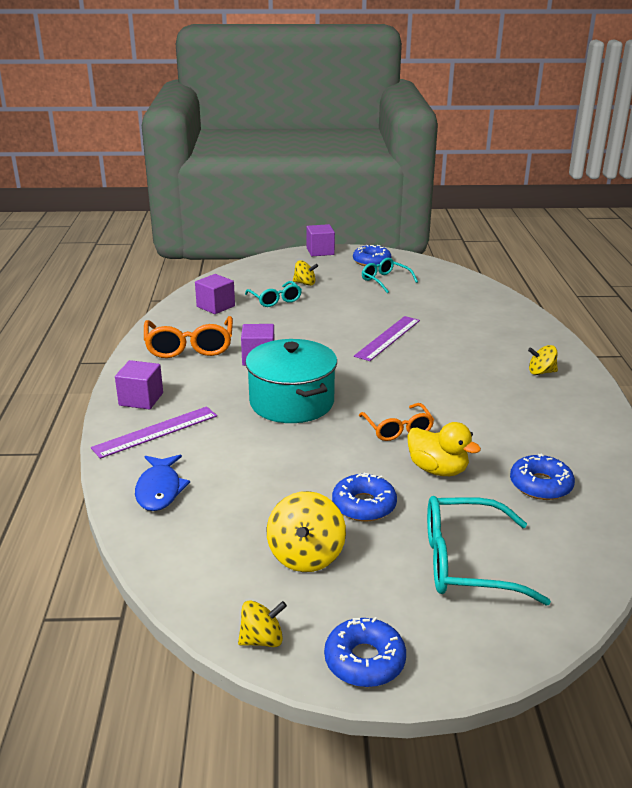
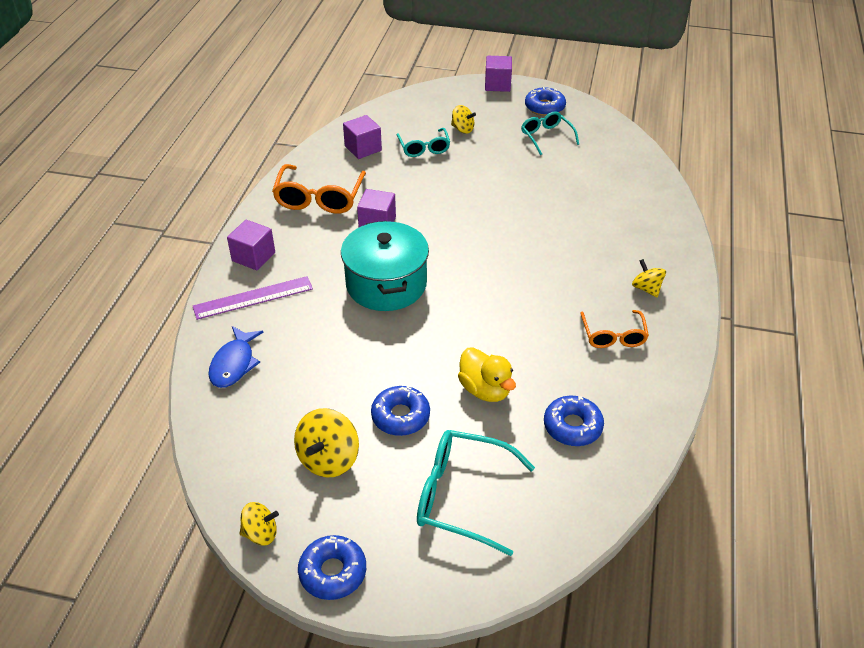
camera: 15 degrees right, 15 degrees up
(388, 338) = (513, 217): purple ruler -> none
(398, 429) = (470, 335): orange glasses -> orange glasses (613, 336)
(541, 372) = (646, 288): yellow spinning top -> yellow spinning top turned 45 degrees clockwise

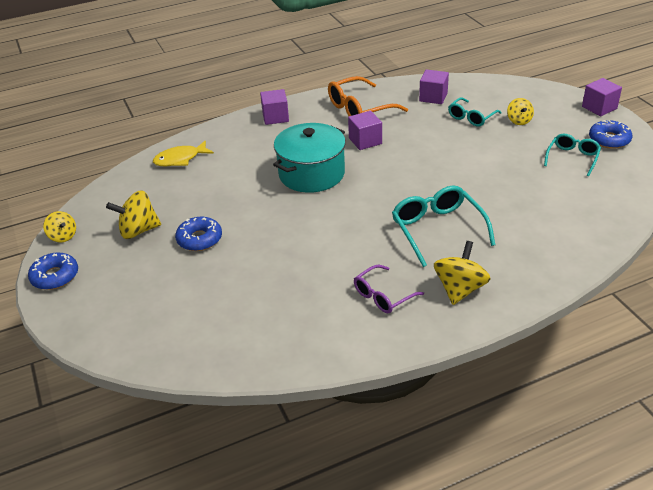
camera: 55 degrees right, 5 degrees down
(234, 364) = (180, 159): blue fish -> yellow fish
(253, 297) = (241, 136): purple ruler -> none
(461, 496) = (155, 297): turquoise glasses -> turquoise glasses (437, 229)
(485, 389) = (259, 262): yellow duck -> none
(572, 426) = (266, 318): blue donut -> none
(613, 336) = (383, 296): orange glasses -> purple glasses
(646, 288) = (460, 289): yellow spinning top -> yellow spinning top, size x1.62

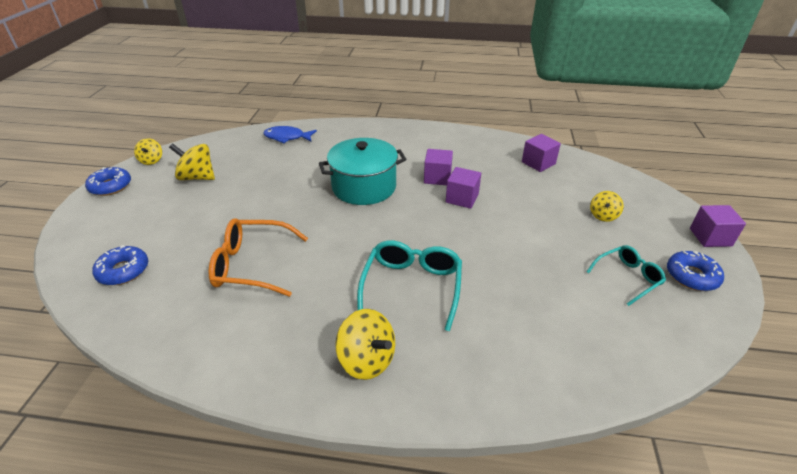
camera: 30 degrees right, 0 degrees up
(180, 159) = (287, 137): yellow fish -> blue fish
(199, 239) = (225, 202): blue donut -> blue donut (123, 271)
(275, 117) = (389, 132): purple cube -> purple cube (462, 198)
(359, 109) = (462, 150): orange glasses -> orange glasses (251, 265)
(383, 296) = (293, 326): purple glasses -> none
(460, 289) = (367, 360): yellow spinning top -> yellow spinning top turned 75 degrees clockwise
(471, 117) = (556, 194): turquoise glasses -> none

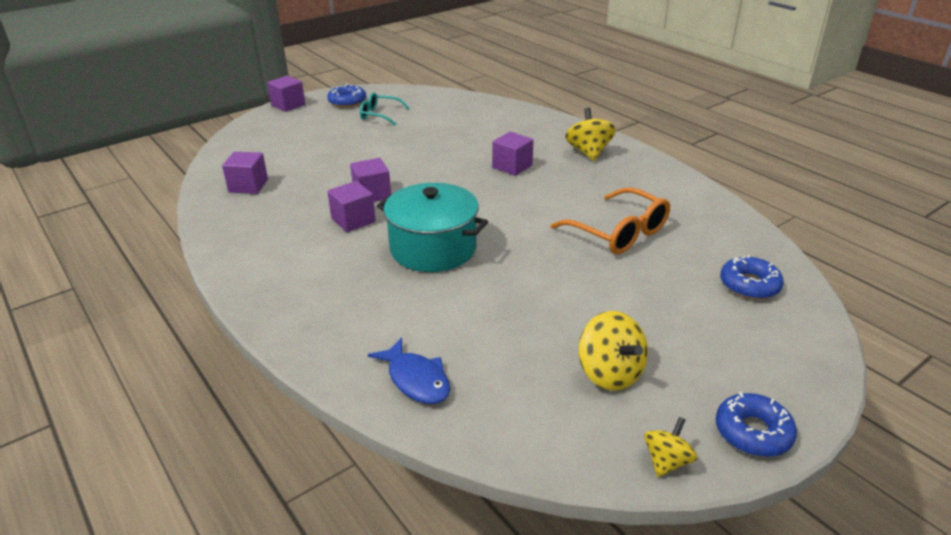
camera: 135 degrees left, 5 degrees down
(412, 286) = (512, 166): turquoise glasses -> purple cube
(603, 216) = (310, 138): yellow spinning top -> none

